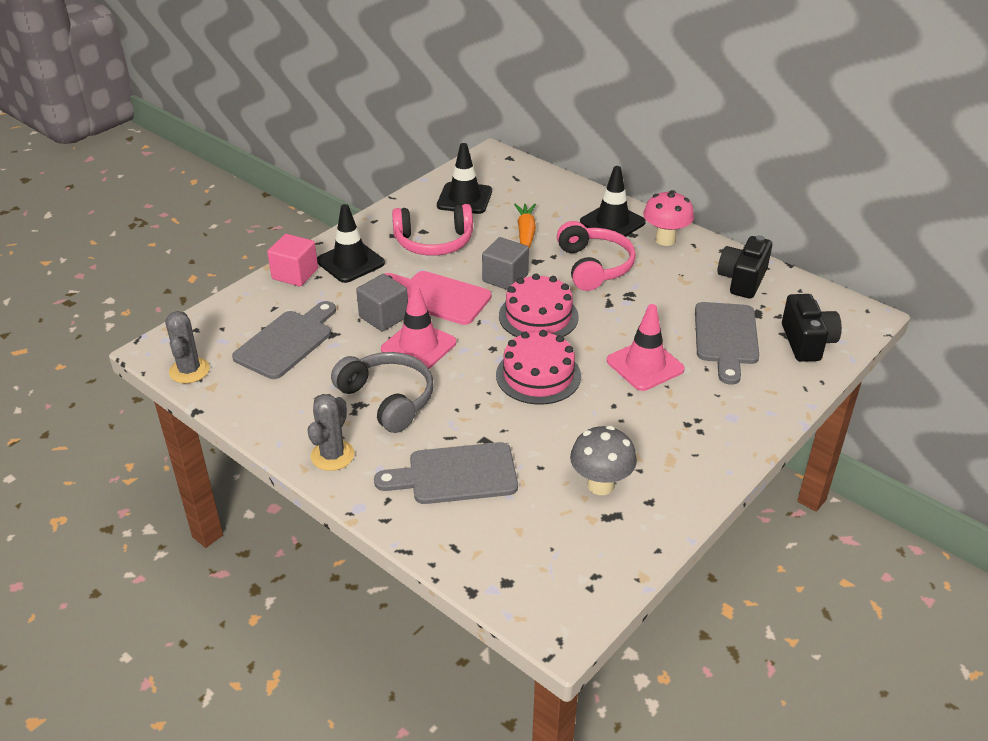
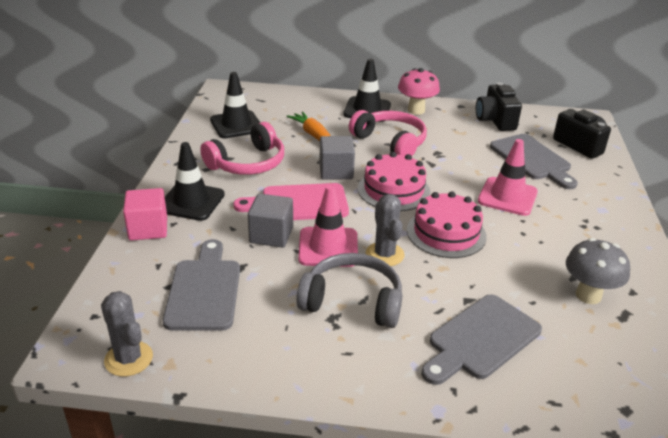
camera: 35 degrees left, 5 degrees down
(332, 455) = (361, 374): grey cactus -> grey cactus (384, 254)

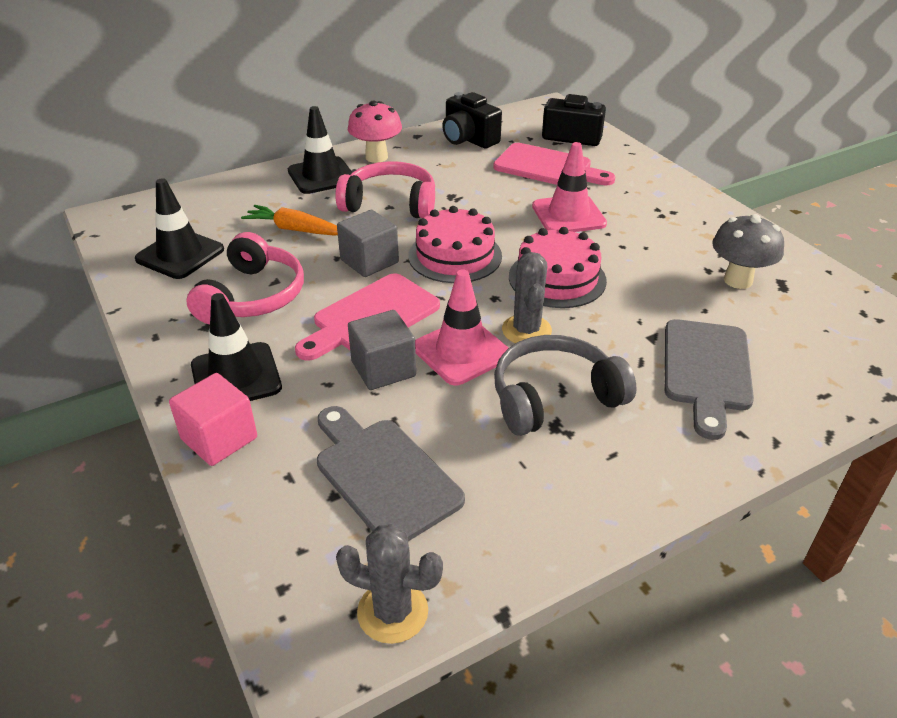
camera: 35 degrees left, 5 degrees up
(384, 254) = (526, 330): grey cactus -> grey cactus turned 45 degrees clockwise
(532, 159) = (547, 167): grey cutting board -> pink cutting board

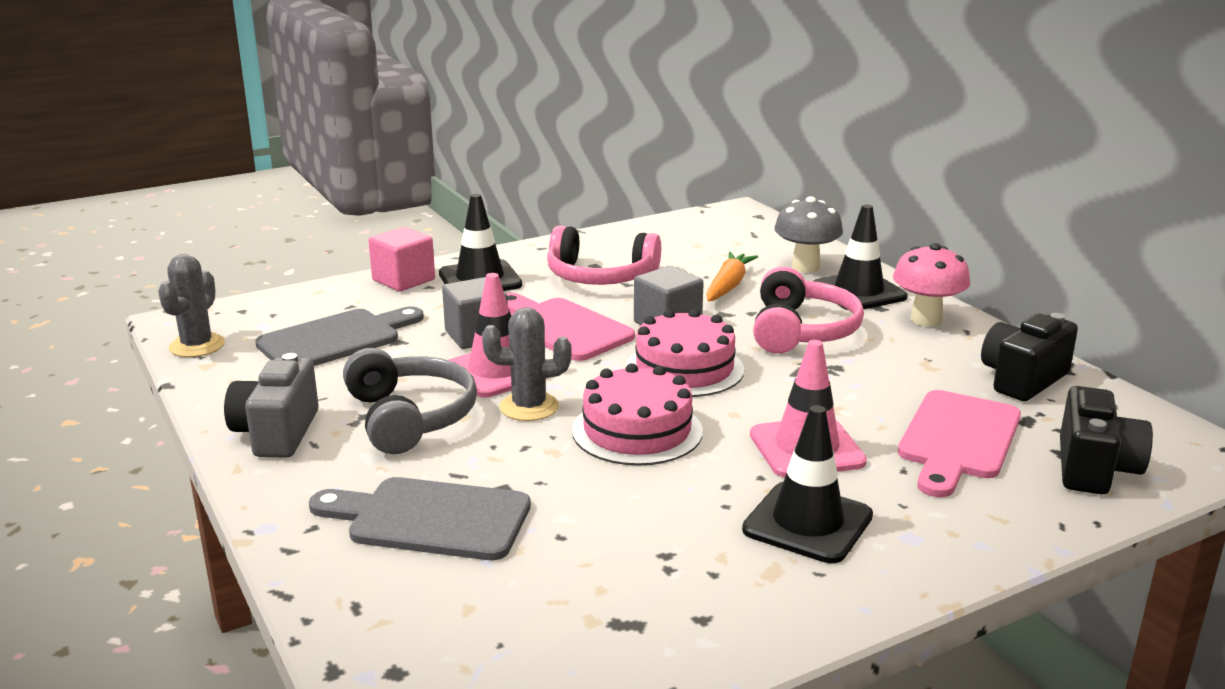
camera: 90 degrees right, 15 degrees down
(180, 254) = (672, 243): black traffic cone -> black traffic cone (807, 523)
(598, 485) = (277, 433): none -> grey camera
(738, 280) = (637, 579): grey mushroom -> grey mushroom (805, 267)

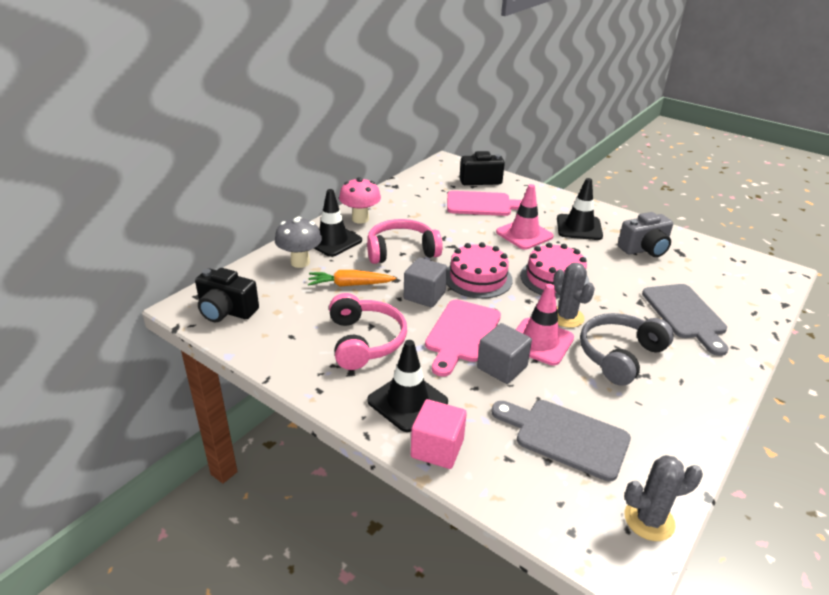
camera: 115 degrees left, 10 degrees up
(277, 433) = (690, 401): grey camera -> grey camera (644, 249)
(1022, 379) = (413, 194): black camera -> black camera (226, 311)

